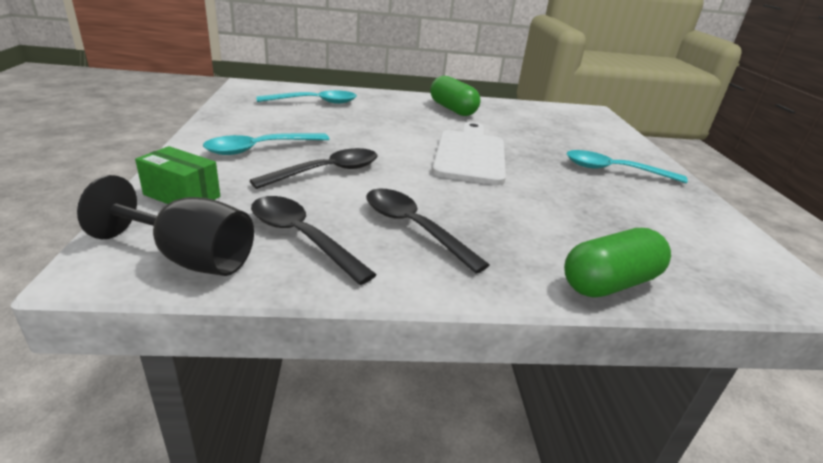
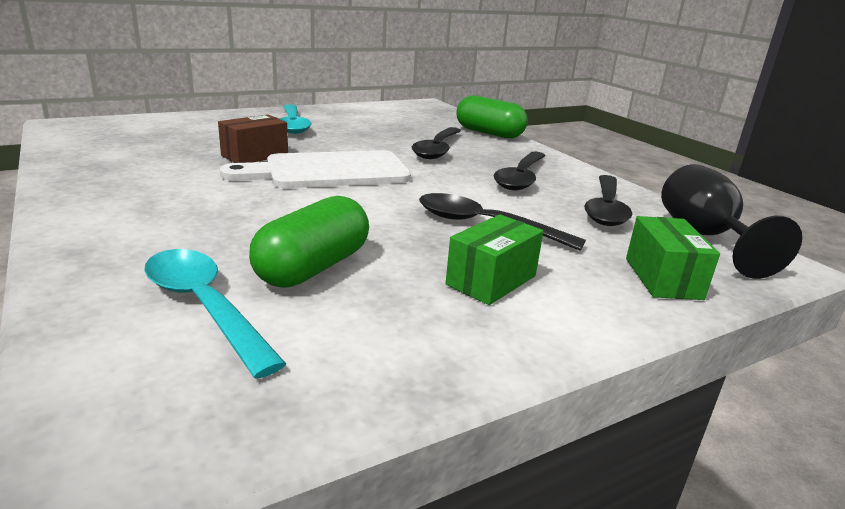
camera: 115 degrees left, 5 degrees down
(260, 149) = (491, 280): turquoise spoon -> green box
(452, 109) = (138, 192): green capsule -> green capsule (313, 267)
(515, 142) = (255, 155): none -> brown box
(526, 216) = (437, 149): none -> black spoon

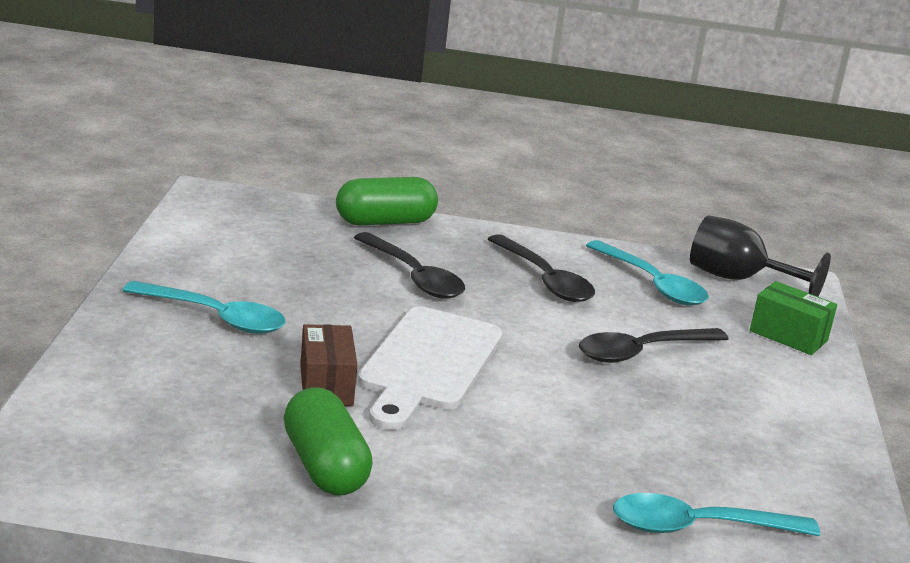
camera: 55 degrees left, 0 degrees up
(313, 267) = (664, 460): green capsule -> green capsule (324, 466)
(491, 280) = (743, 398): green box -> none
(605, 208) = (652, 284): black spoon -> turquoise spoon

